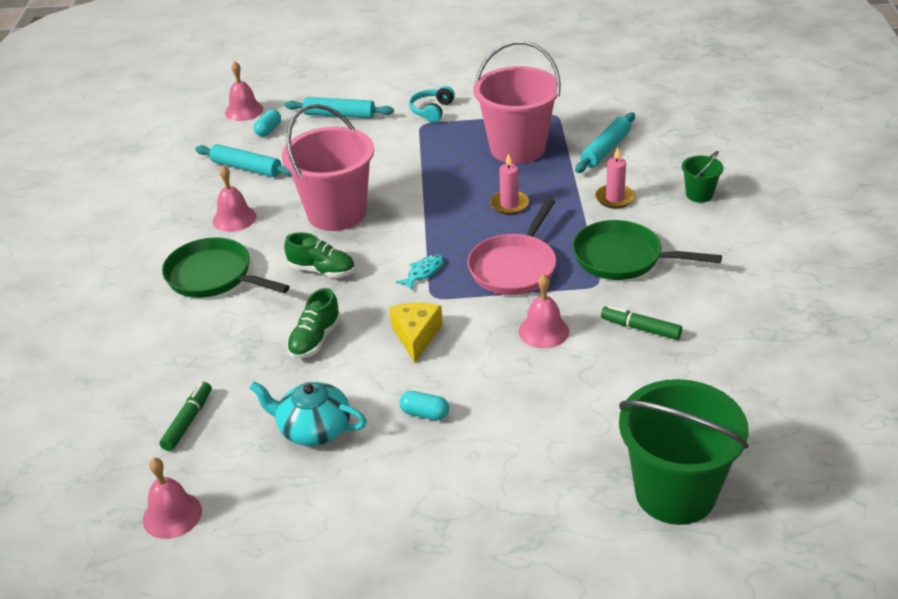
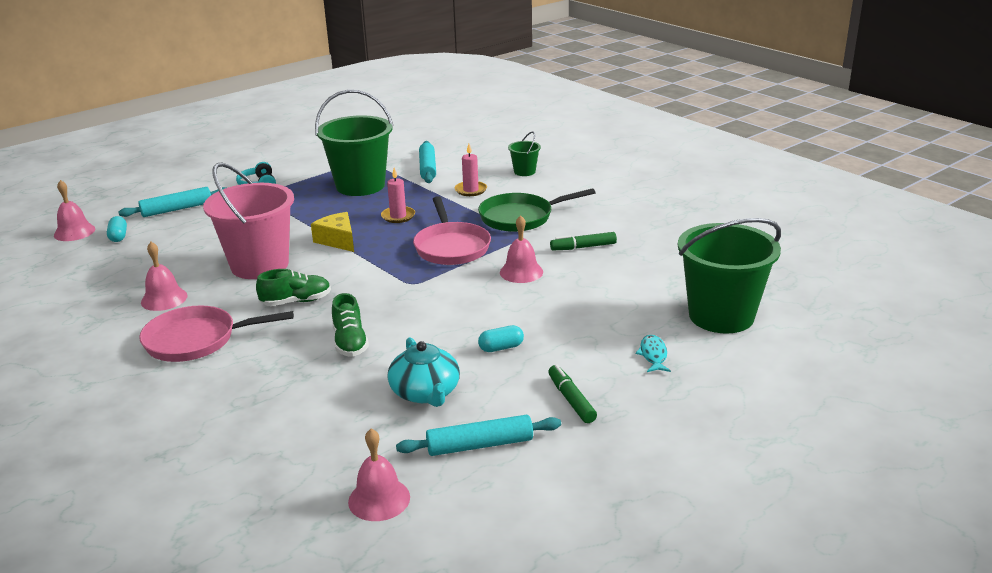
camera: 40 degrees left, 10 degrees down
(188, 421) = (306, 436): green marker -> green marker (571, 400)
(214, 276) = (197, 340): green pan -> pink pan
(246, 168) = (130, 265): turquoise rolling pin -> turquoise rolling pin (480, 445)
(313, 428) = (425, 392): turquoise teapot -> turquoise teapot turned 90 degrees counterclockwise
(416, 336) = (431, 309): yellow cheese -> yellow cheese (338, 240)
(423, 272) = (385, 273): turquoise fish -> turquoise fish (653, 355)
(517, 148) = (360, 186): pink bucket -> green bucket

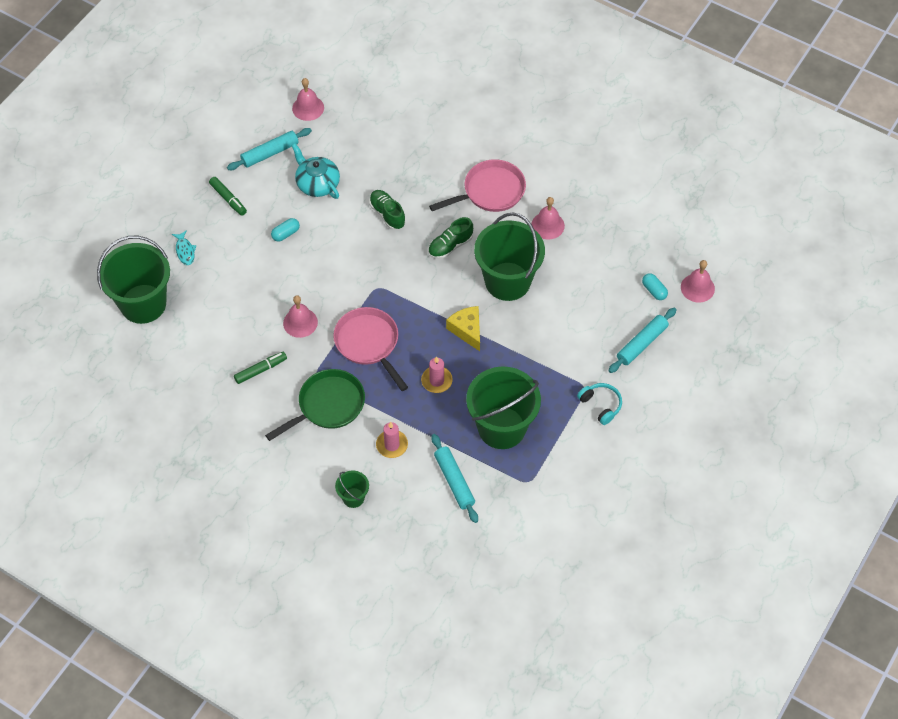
camera: 160 degrees right, 30 degrees up
(260, 265) = (507, 281): pink bucket -> green bucket
(338, 240) = (467, 330): yellow cheese -> yellow cheese turned 150 degrees counterclockwise

